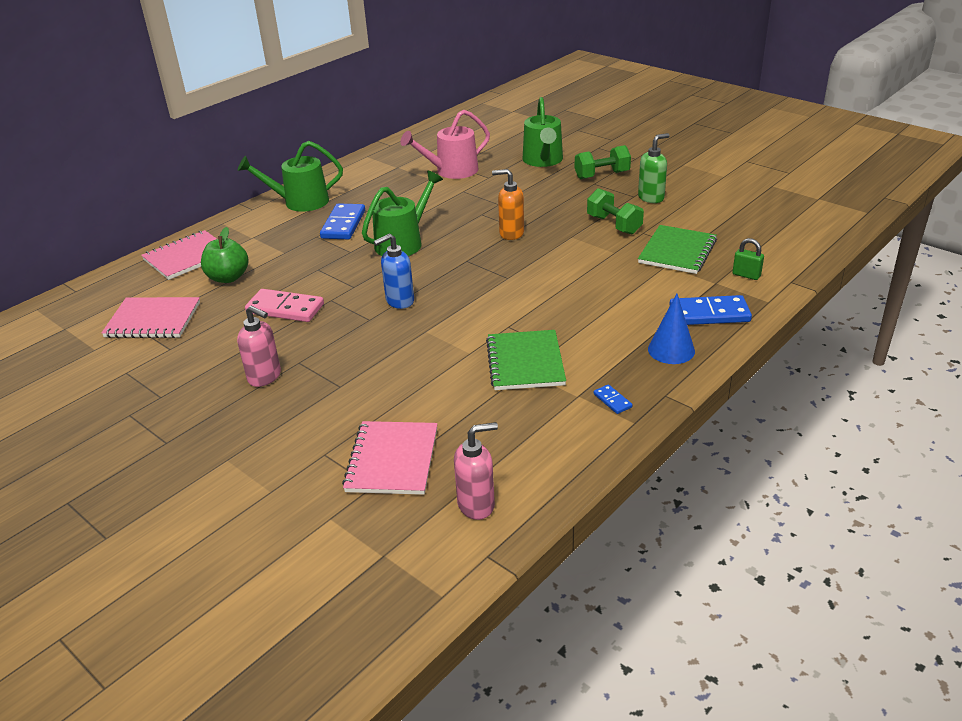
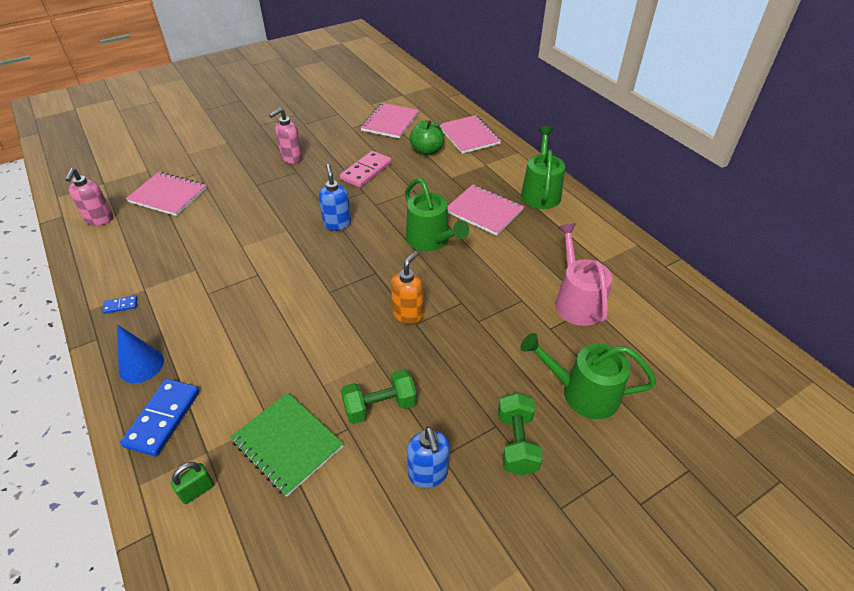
camera: 105 degrees right, 10 degrees up
(343, 224) = (484, 211): blue domino -> pink notebook
(525, 362) = (205, 272): green notebook -> none
(651, 198) = (428, 474): green soap dispenser -> blue soap dispenser

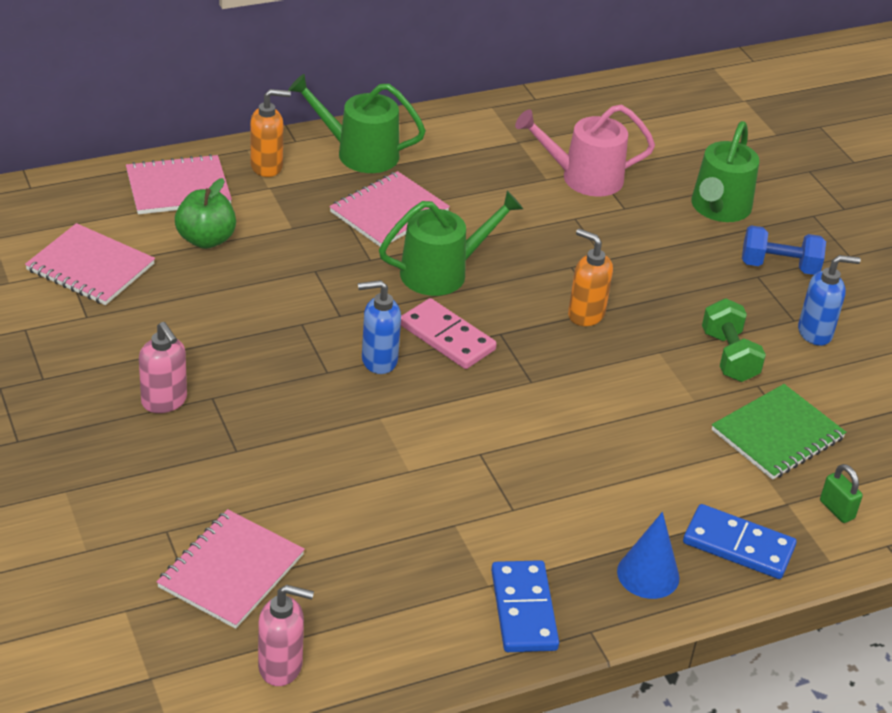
camera: 85 degrees left, 5 degrees down
(121, 305) = (523, 610): blue domino -> blue domino, size x2.14
(366, 171) = (242, 314): pink domino -> pink domino (447, 337)
(505, 161) = (267, 166): none -> orange soap dispenser
(516, 443) = (779, 266): green dumbbell -> blue dumbbell

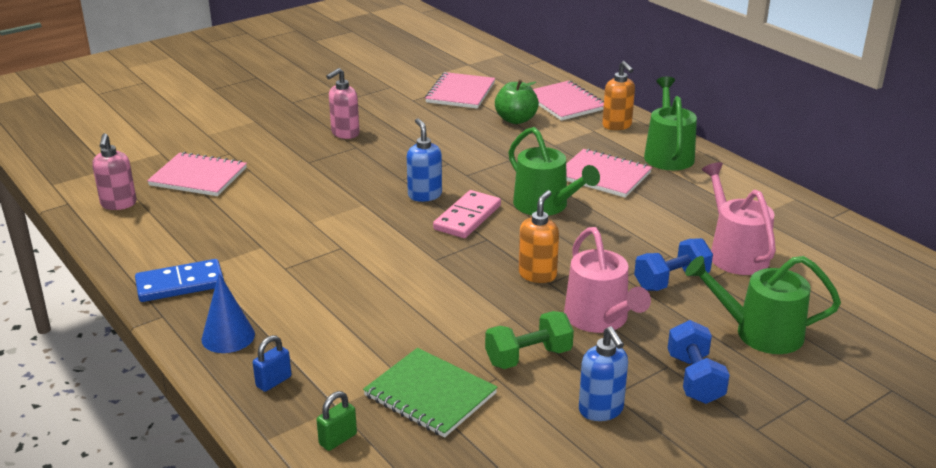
camera: 80 degrees right, 10 degrees down
(621, 231) = (671, 281): none -> blue dumbbell
(676, 295) = (600, 319): none -> pink watering can
(738, 545) = (273, 381): blue domino -> blue padlock

